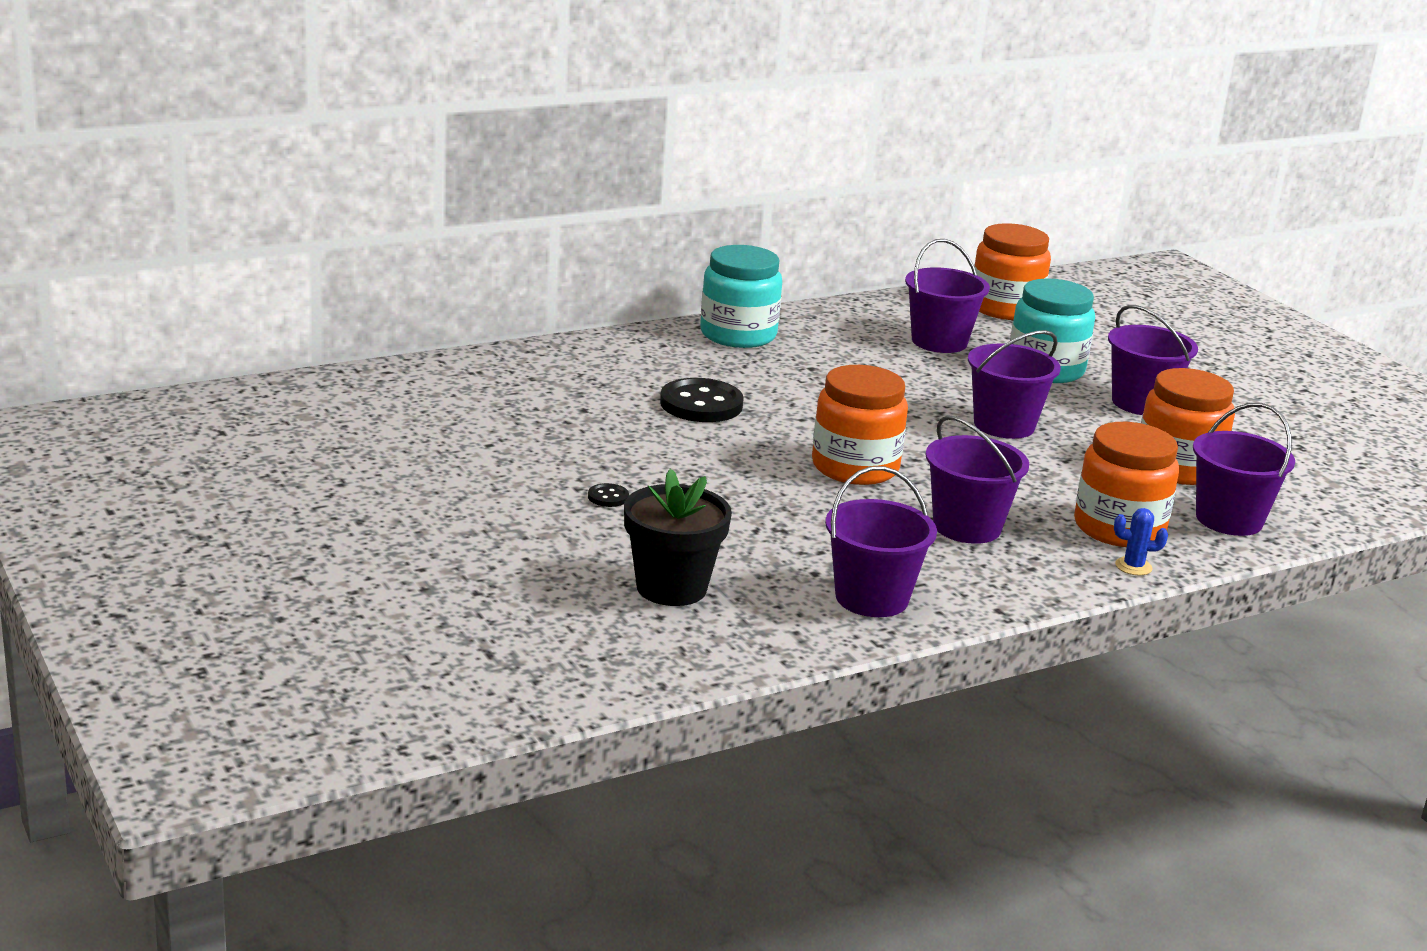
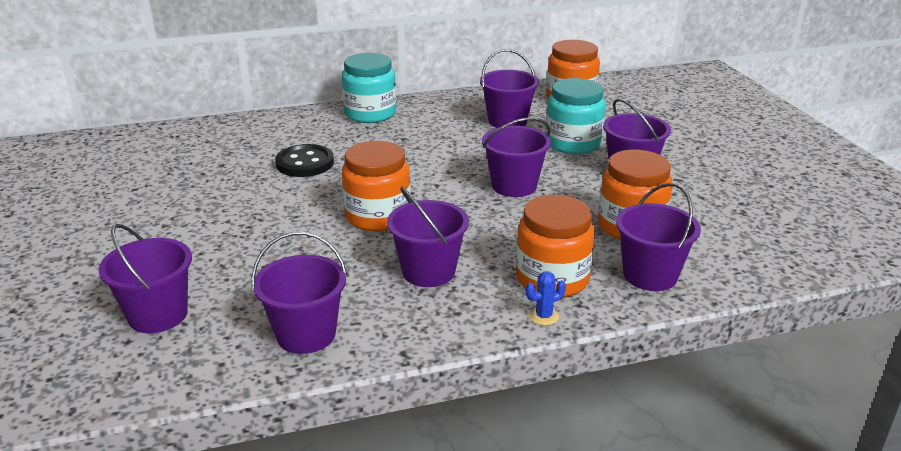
camera: 15 degrees right, 5 degrees up
(608, 497) = (178, 233): black button -> none
(671, 588) = (158, 315): black flower pot -> purple bucket
(1133, 566) = (543, 316): blue cactus -> blue cactus turned 45 degrees counterclockwise

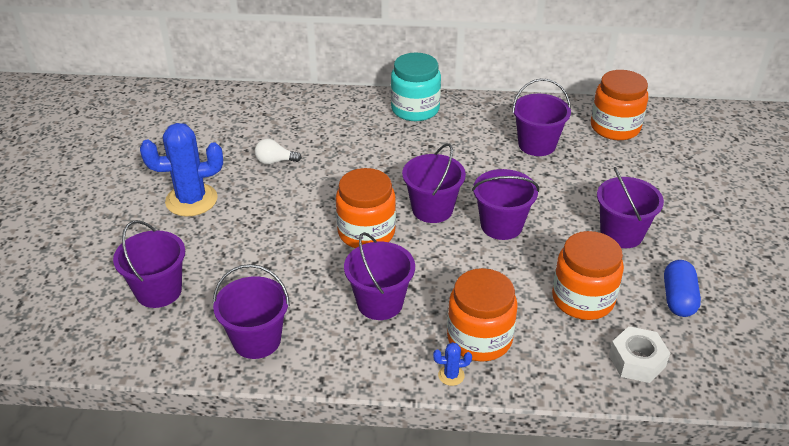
camera: 20 degrees right, 10 degrees up
(158, 226) = (191, 200): none -> blue cactus
(241, 177) = (275, 161): none -> white light bulb
(305, 163) = (333, 157): black button -> none
(572, 143) = (584, 186): turquoise jar -> none
(650, 275) = (568, 358): purple bucket -> purple bucket (432, 209)
(715, 263) = (637, 361): none -> white nut
(716, 209) = (678, 298): none -> blue capsule

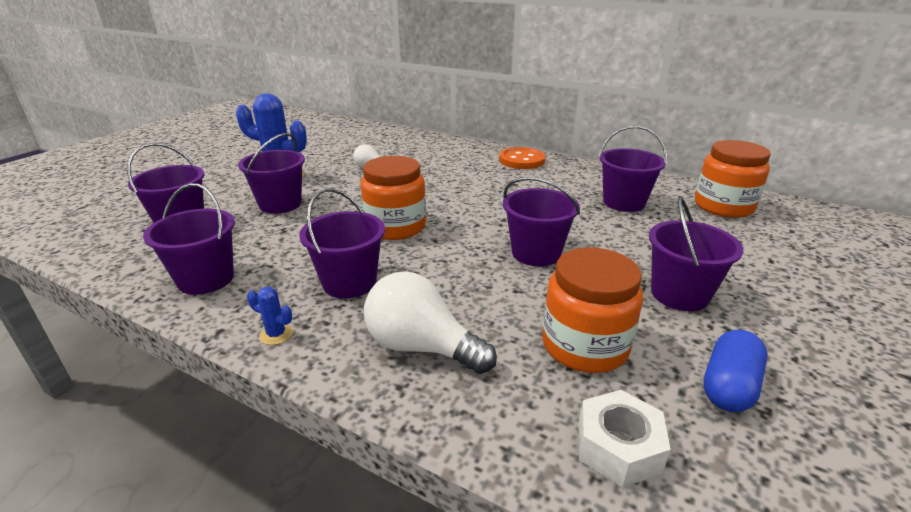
camera: 25 degrees right, 10 degrees down
(415, 109) = (521, 160): turquoise jar -> orange button
(432, 209) = (475, 225): purple bucket -> purple bucket (280, 204)
(451, 375) = (352, 375): blue cactus -> blue cactus (276, 334)
(479, 338) = (421, 347): orange jar -> white light bulb

